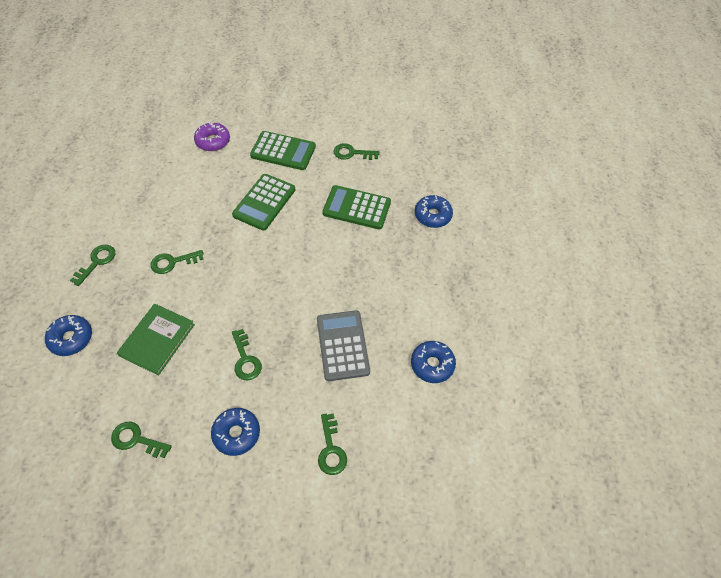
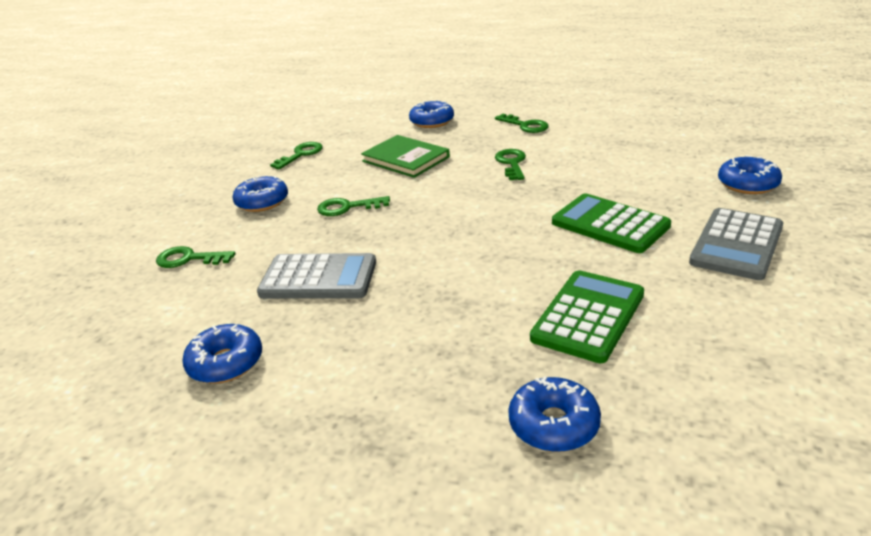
camera: 110 degrees right, 25 degrees down
(213, 141) = (747, 184): purple donut -> blue donut
(283, 151) = (736, 244): green calculator -> grey calculator
(352, 153) = (748, 324): green key -> none

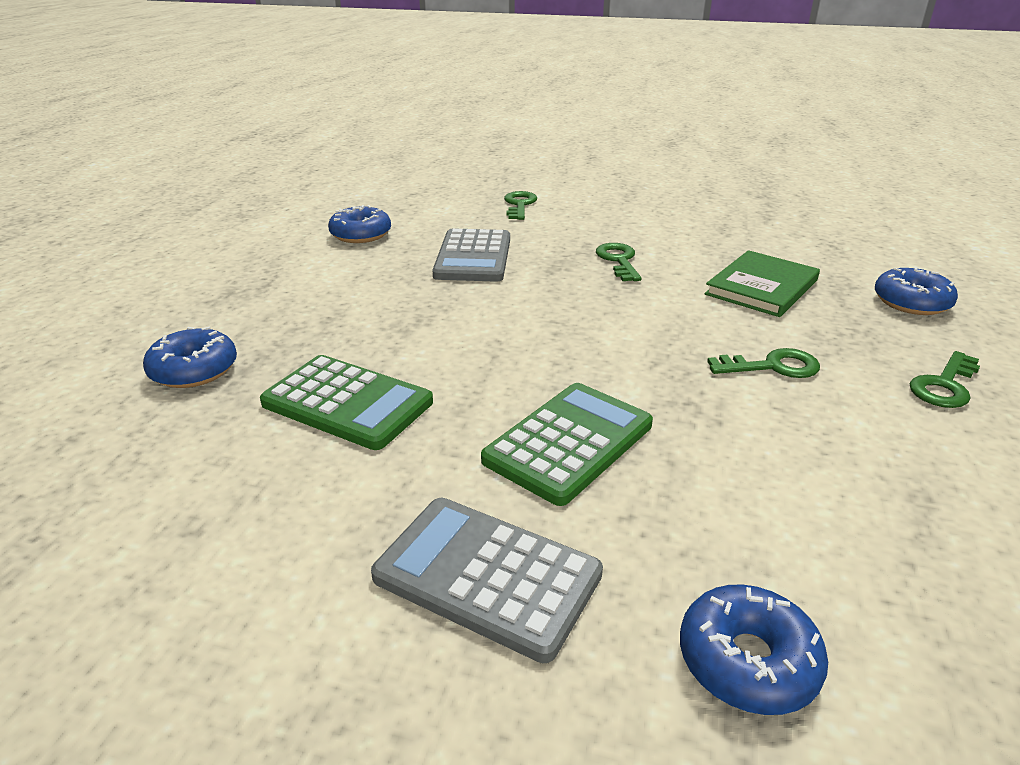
camera: 85 degrees right, 0 degrees up
(262, 202) = (630, 220): blue donut -> none
(301, 154) = (755, 227): green key -> none

